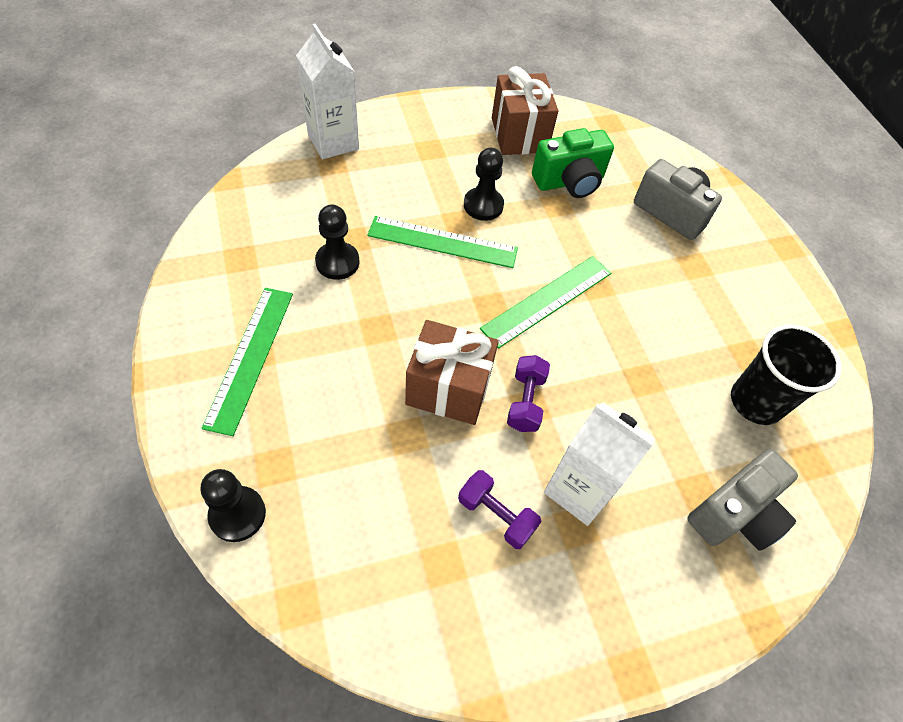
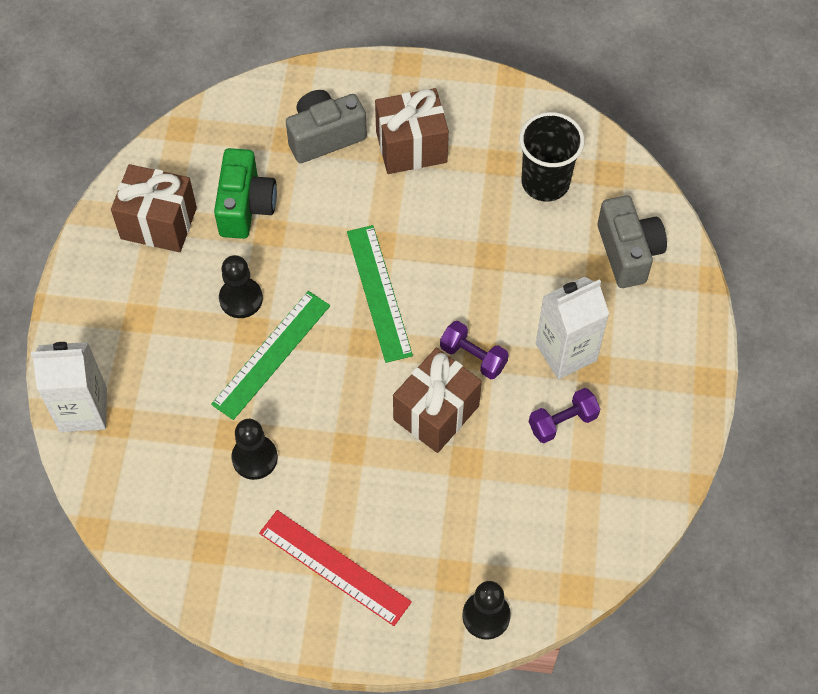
camera: 60 degrees left, 5 degrees up
(250, 357) = (334, 567): green ruler -> red ruler
(708, 277) = (411, 147): none -> brown gift

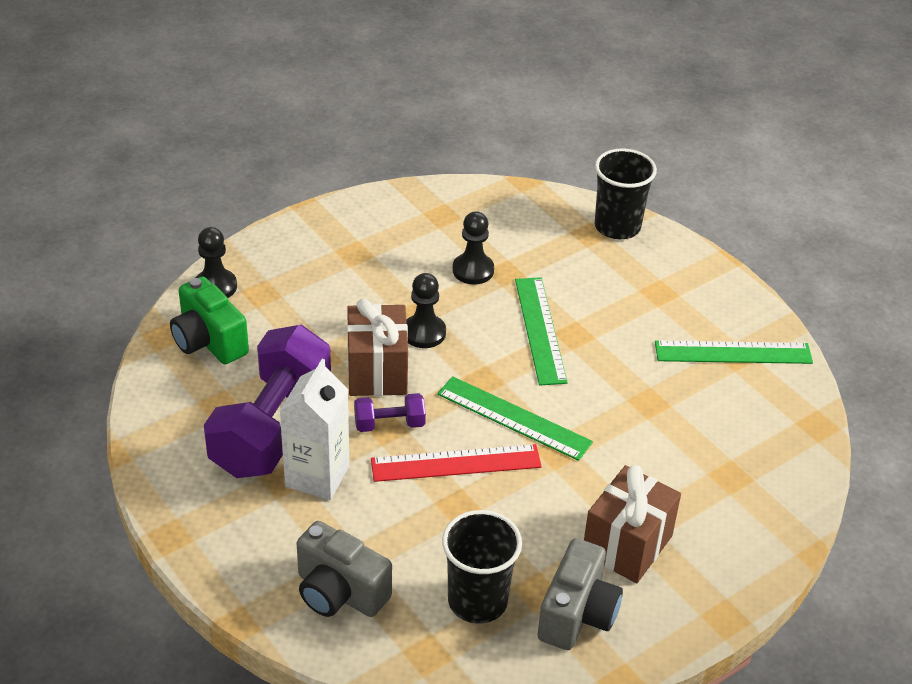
camera: 135 degrees right, 20 degrees down
(83, 410) = (617, 226): white carton -> black cup
(158, 223) = (733, 353): brown gift -> green ruler
(241, 299) = (607, 347): black pawn -> black pawn (424, 333)
(245, 206) = (690, 406): green camera -> green camera (209, 341)
(325, 136) = (706, 500): grey camera -> grey camera (577, 614)
(334, 567) = (348, 251): red ruler -> red ruler (456, 463)
(562, 422) = (271, 427): purple dumbbell -> purple dumbbell, size x2.28

